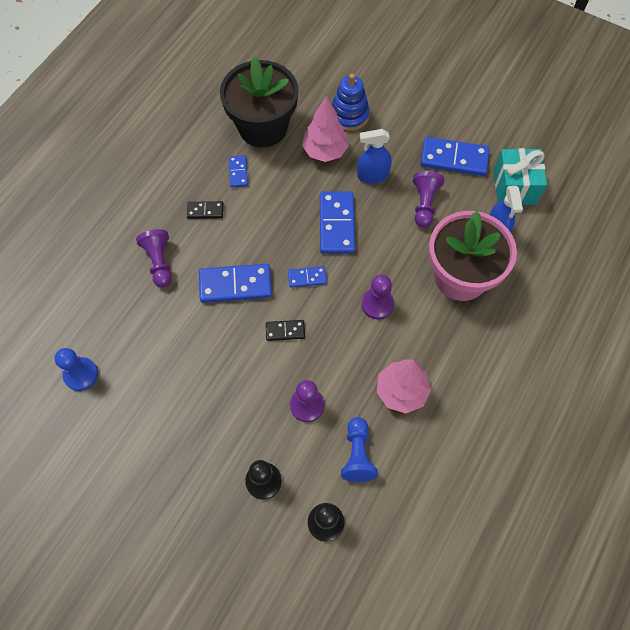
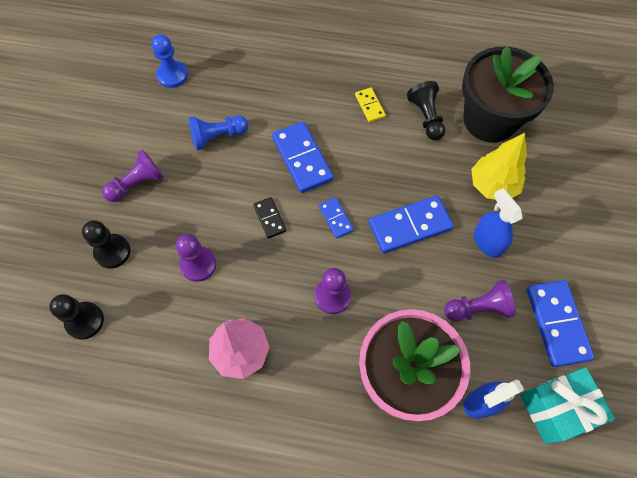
camera: 70 degrees right, 0 degrees up
(159, 262) = (300, 90): purple pawn -> purple pawn (137, 184)
(205, 211) = (370, 106): black domino -> yellow domino
(238, 172) = (426, 117): blue domino -> black pawn
(325, 151) = (492, 185): pink tree -> yellow tree
(349, 115) = (551, 194): blue stacking toy -> none
(357, 454) = (160, 329): blue pawn -> blue pawn (218, 136)

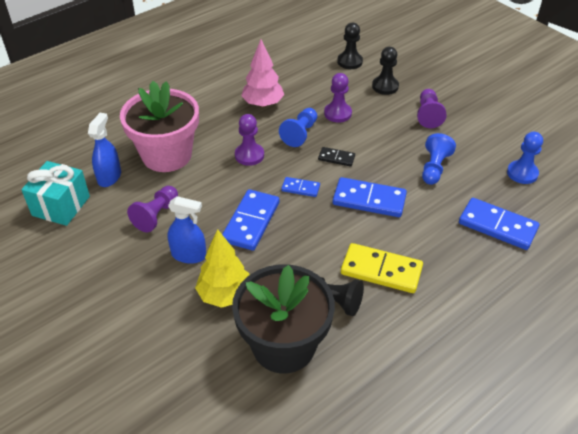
camera: 130 degrees right, 20 degrees down
(260, 275) = (300, 134): none -> blue pawn
(370, 106) = (381, 270): yellow domino -> yellow domino, size x1.88
(557, 323) = (95, 247): blue domino -> blue domino (497, 226)

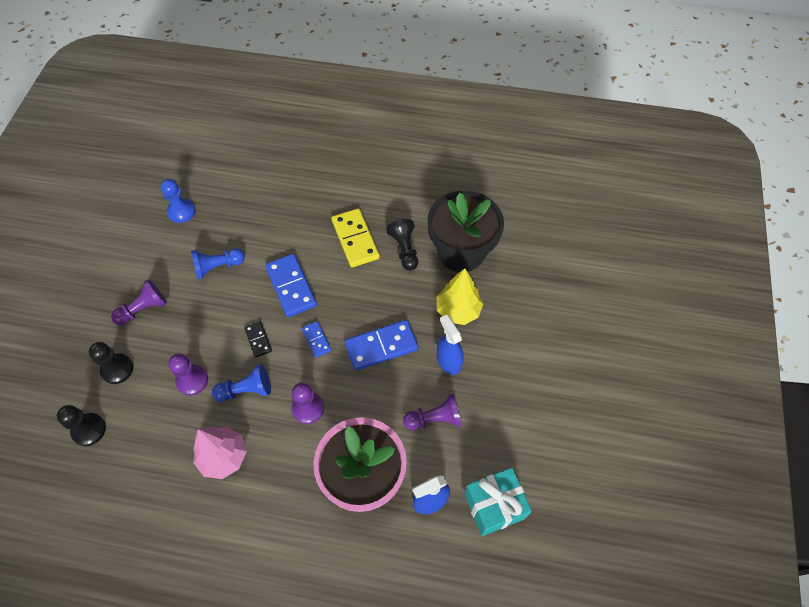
camera: 130 degrees left, 15 degrees up
(497, 226) = (255, 200): blue domino -> none

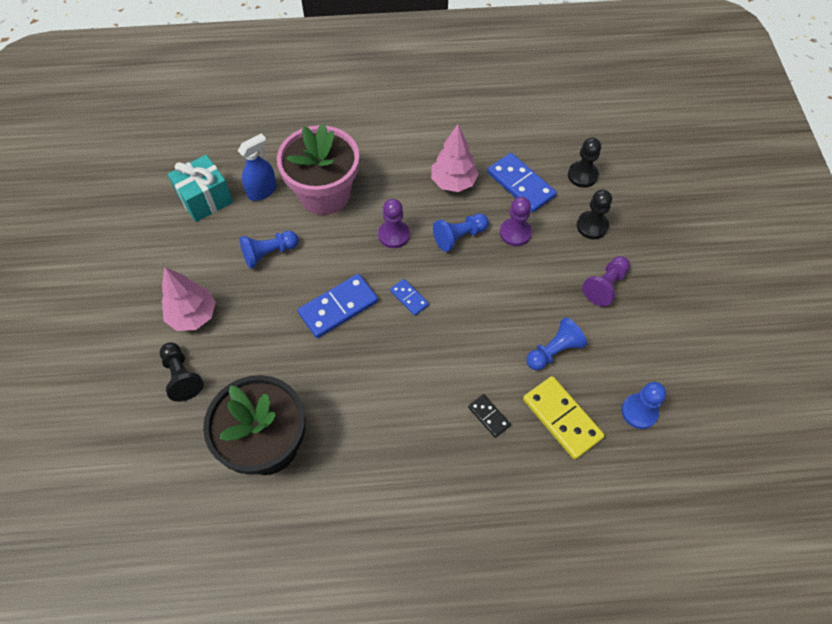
camera: 165 degrees right, 0 degrees up
(258, 340) = (469, 284): black domino -> black domino (489, 416)
(291, 287) = (460, 348): blue domino -> blue domino (521, 184)
(355, 239) = (405, 428): yellow domino -> yellow domino (561, 418)
(404, 249) = (340, 429): black pawn -> black pawn (182, 376)
(435, 419) = (269, 253): purple pawn -> blue pawn
(448, 361) = (264, 309): blue spray bottle -> none
(458, 310) = (261, 366): yellow tree -> none
(513, 370) = (193, 315): none -> pink tree

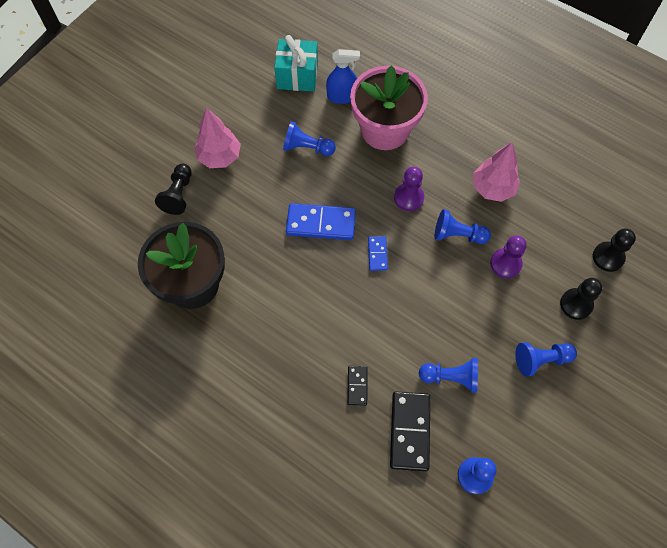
camera: 40 degrees right, 5 degrees up
(521, 184) = (547, 228): blue domino -> none
(561, 418) = (409, 431): yellow domino -> black domino
(605, 286) = (541, 360): purple pawn -> blue pawn

